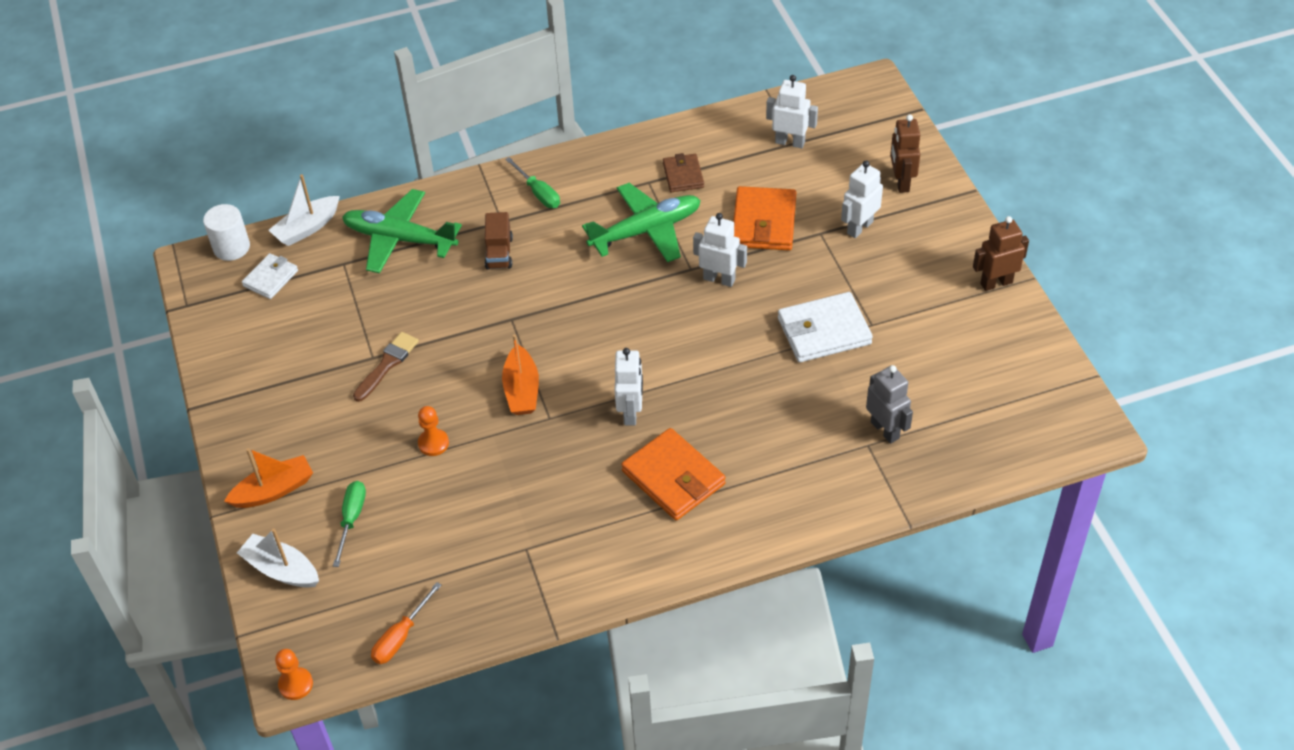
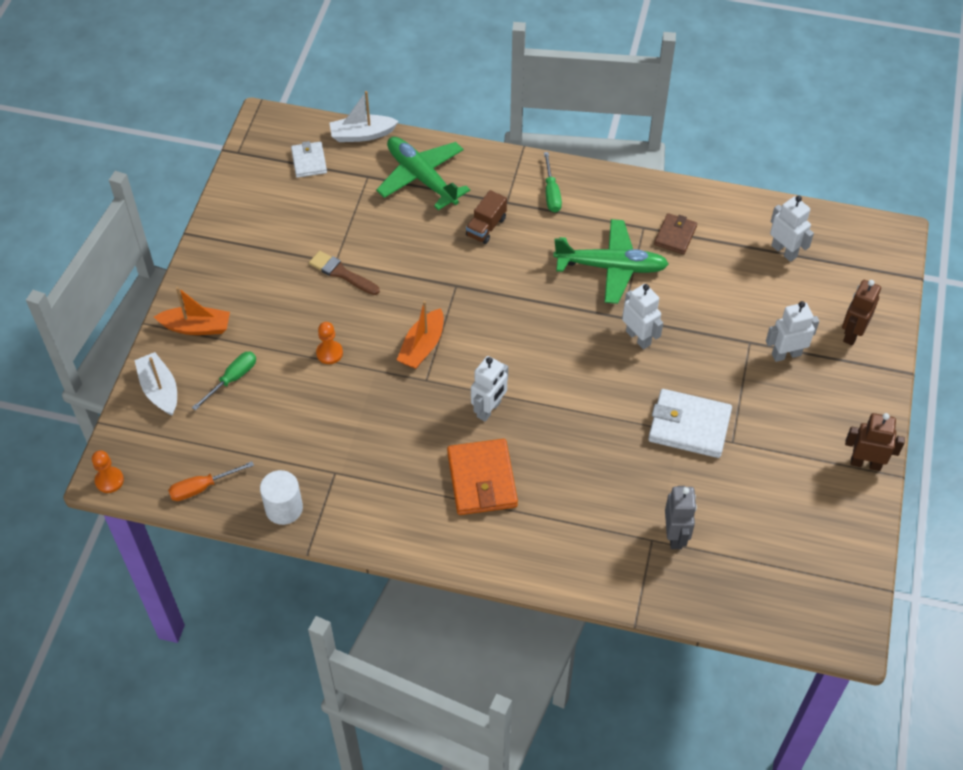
camera: 30 degrees right, 5 degrees up
(231, 247) = (299, 123): white cylinder -> white cylinder (284, 508)
(270, 278) = (309, 161): white wallet -> white wallet turned 75 degrees counterclockwise
(387, 364) = (341, 273): brown brush -> brown brush turned 120 degrees counterclockwise
(764, 222) = (710, 309): orange wallet -> none

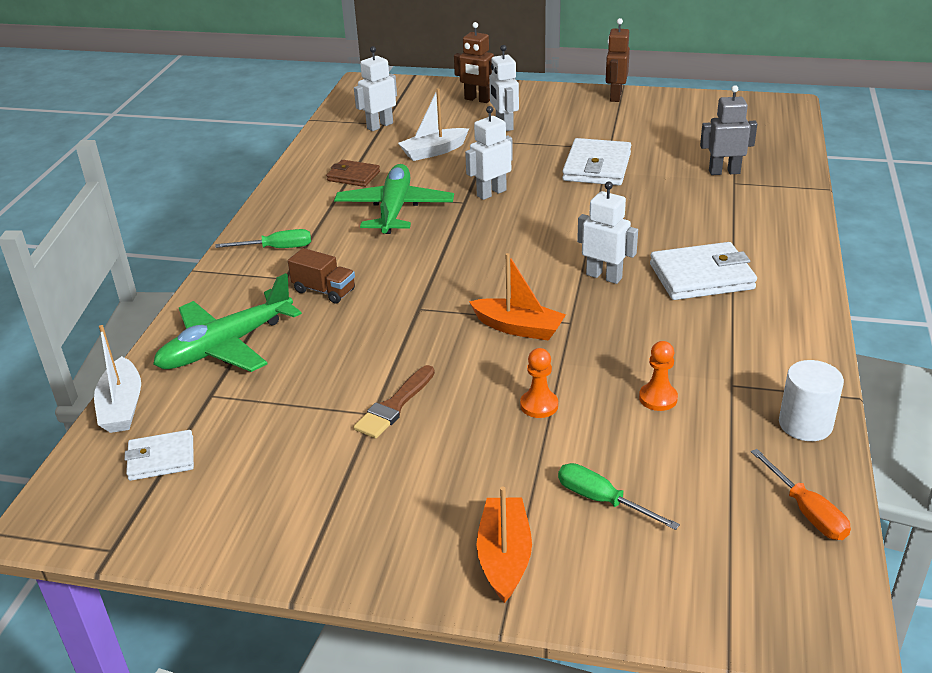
camera: 90 degrees left, 20 degrees down
(109, 480) = (840, 630): orange pawn -> orange pawn (658, 398)
(160, 390) = (640, 588): white boat -> white boat (434, 151)
(482, 480) = (701, 276): orange wallet -> white wallet

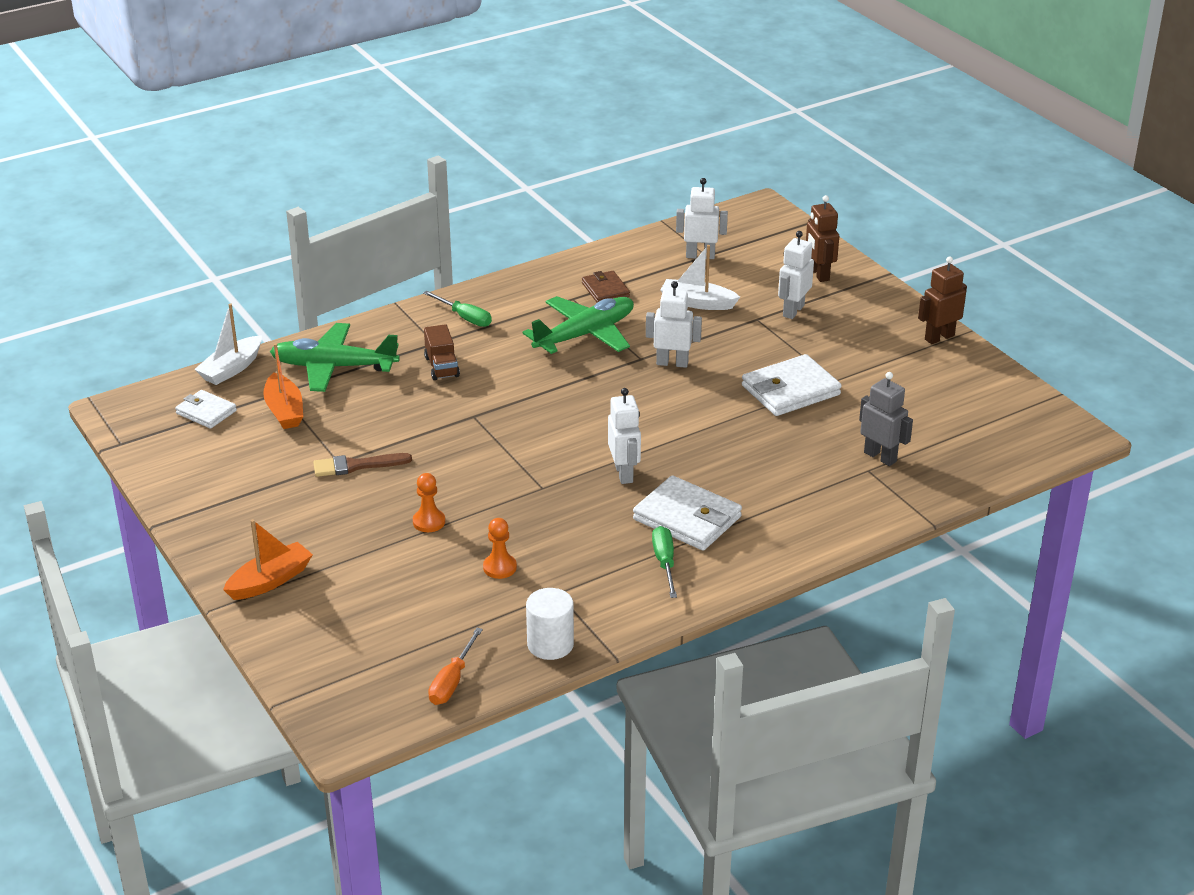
camera: 45 degrees right, 0 degrees up
(518, 328) = (505, 469): orange boat -> orange boat (284, 410)
(602, 500) = (364, 593): green screwdriver -> green screwdriver (664, 563)

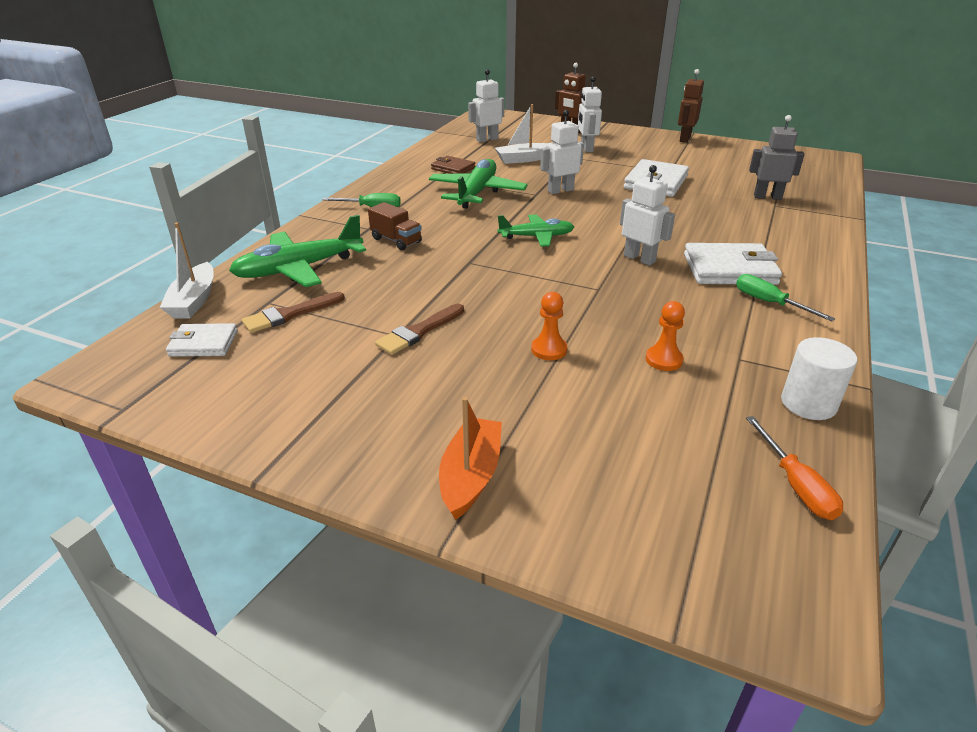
camera: 35 degrees left, 0 degrees up
(284, 410) = (290, 314): orange boat -> brown brush
(567, 412) = (536, 237): none -> green plane

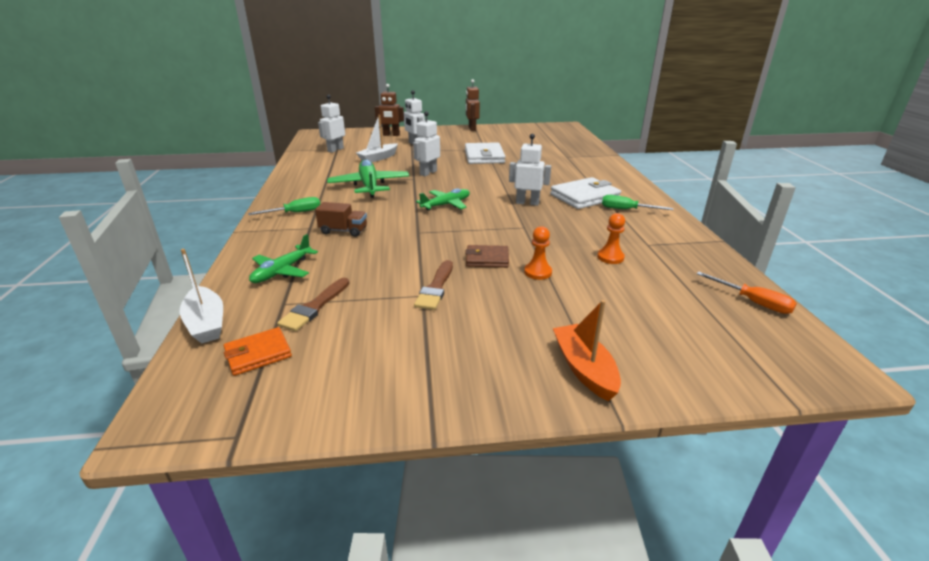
camera: 30 degrees left, 5 degrees down
(203, 344) = (258, 354): white wallet -> orange wallet
(299, 269) = (282, 271): green plane -> green plane, size x0.63
(453, 168) = (331, 173): brown wallet -> brown wallet (487, 259)
(767, 197) = (557, 153): grey robot -> none
(808, 403) = (707, 257): white cylinder -> none

